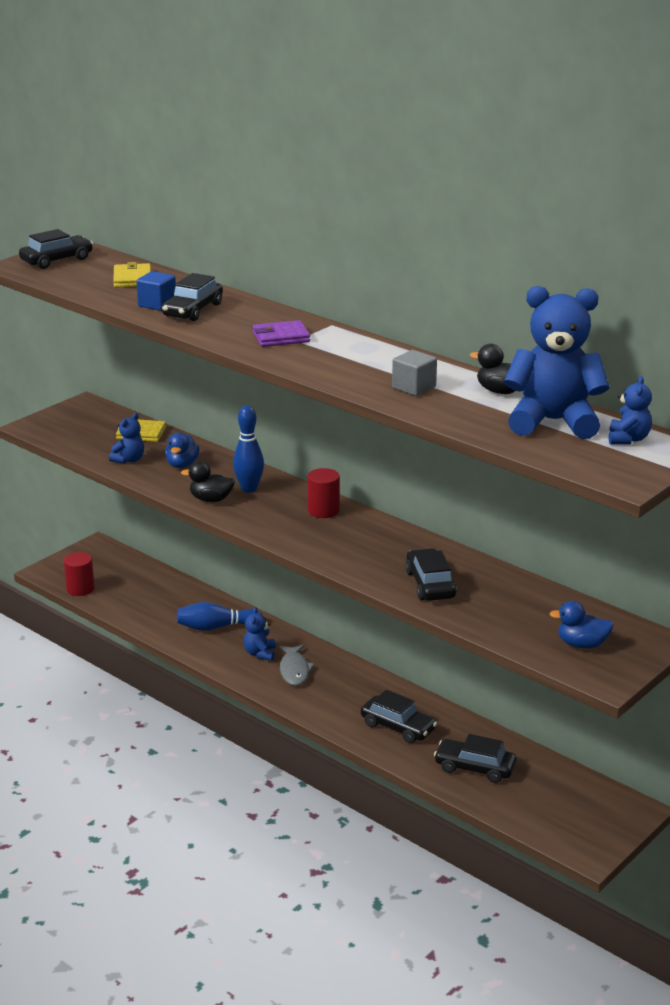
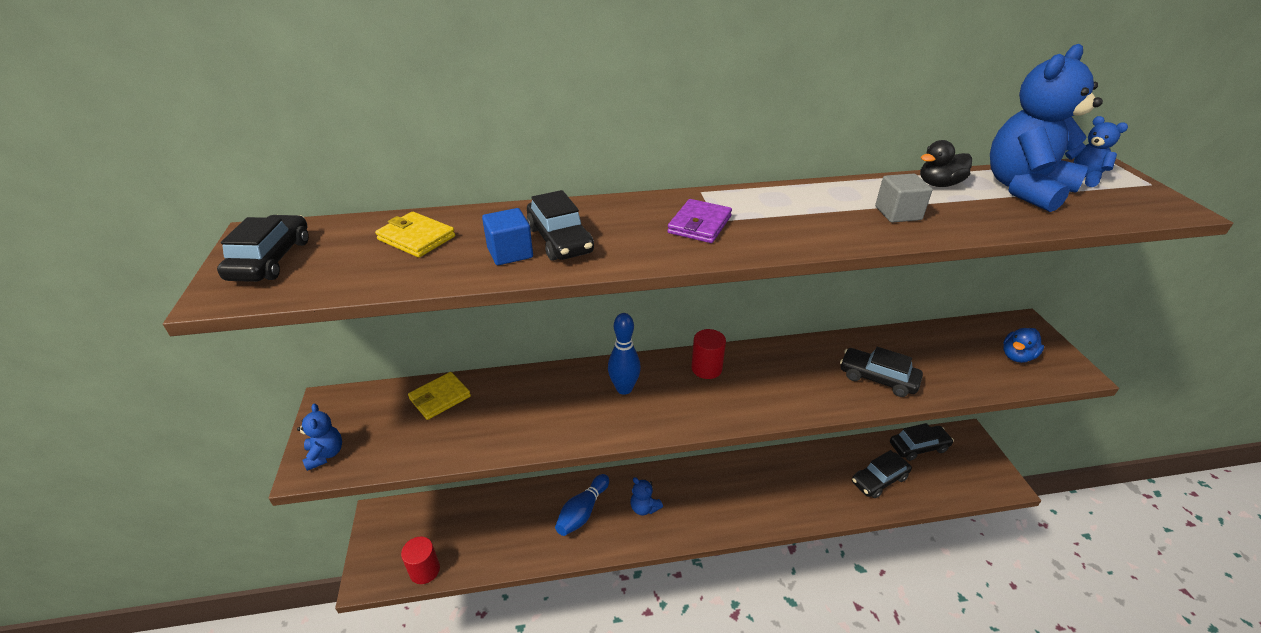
camera: 50 degrees left, 10 degrees up
(129, 460) = (477, 434): blue teddy bear -> blue teddy bear (325, 454)
(182, 465) = (532, 404): blue duck -> none
(211, 499) = (616, 422): black duck -> none
(294, 670) = (685, 501): grey fish -> none
(398, 727) = (803, 489): black car -> black car (918, 447)

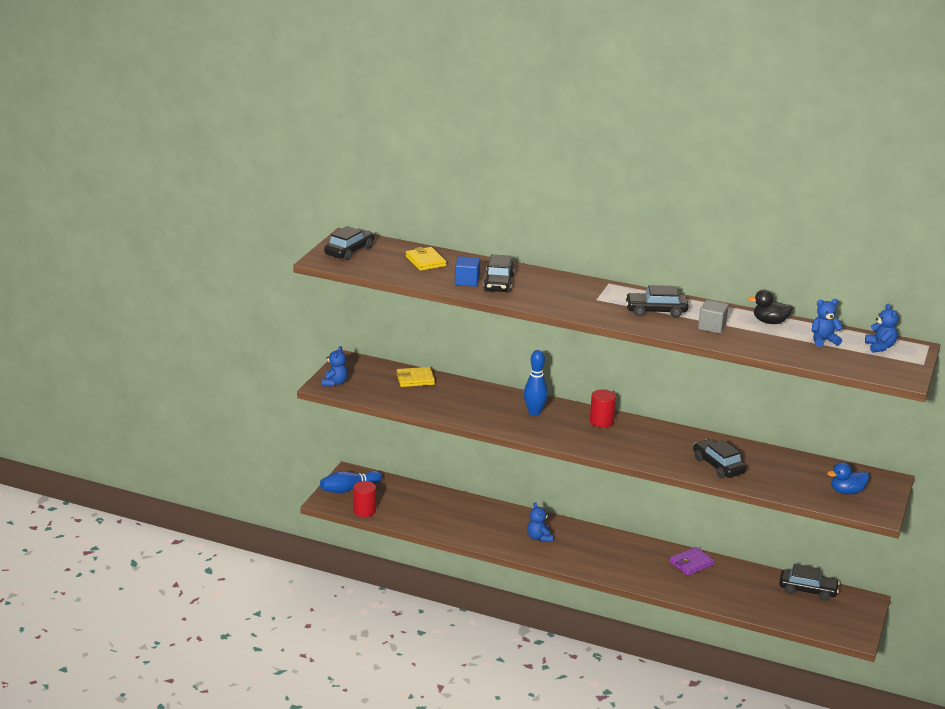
camera: 30 degrees right, 10 degrees down
(582, 512) = (492, 523): blue bowling pin -> blue bowling pin (349, 489)
(700, 224) = (584, 298): purple wallet -> purple wallet (691, 563)
(879, 480) = (746, 593): black car -> black car (656, 311)
(1025, 189) = (823, 340): blue teddy bear -> blue teddy bear, size x0.46

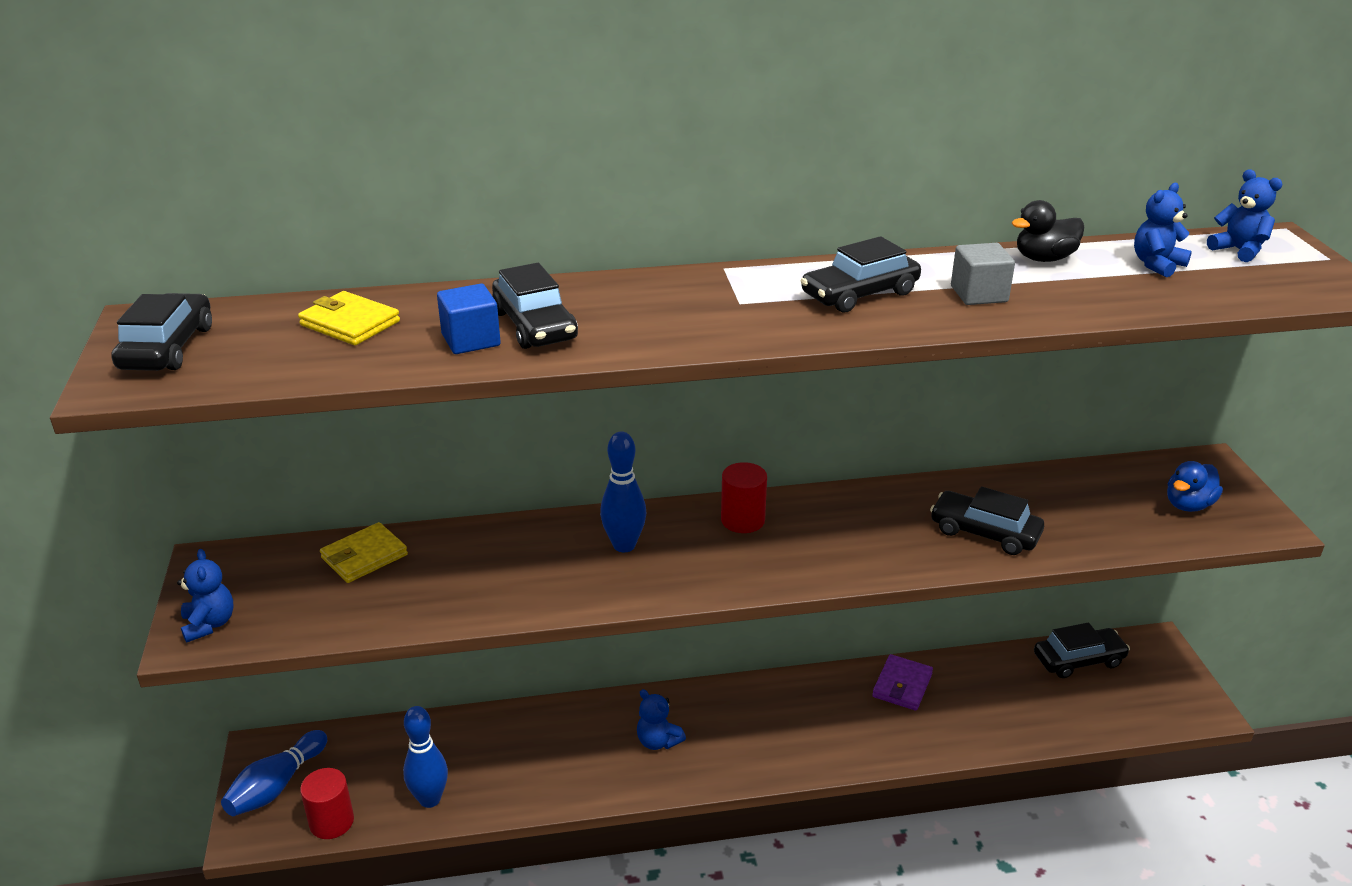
camera: 30 degrees left, 5 degrees up
(413, 519) = (430, 799): none -> blue bowling pin

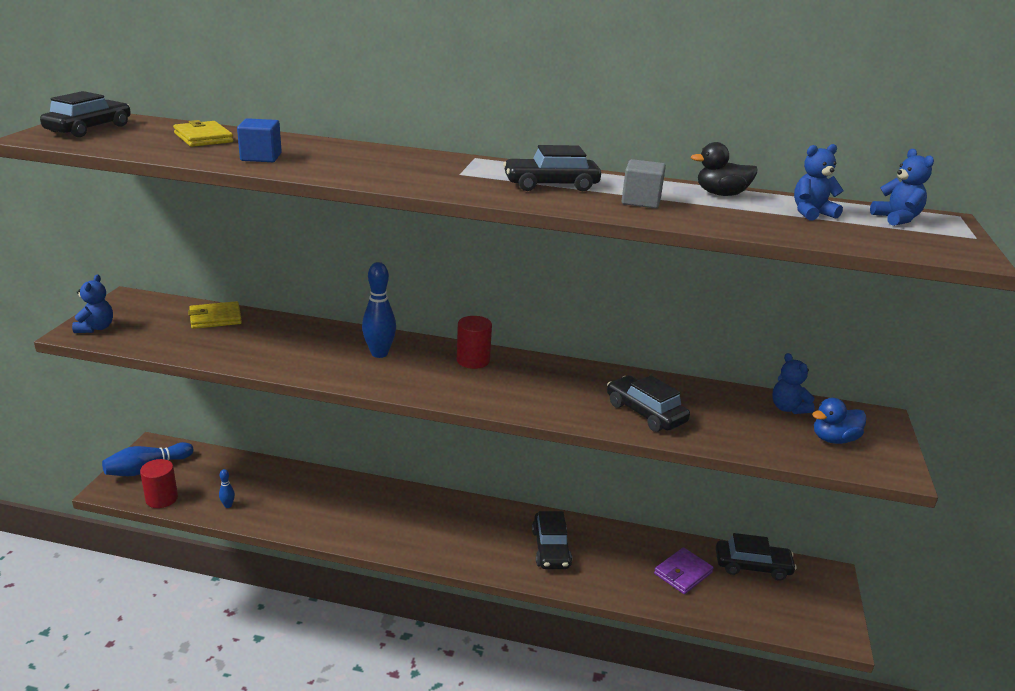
camera: 20 degrees right, 5 degrees down
(430, 799) = (228, 505): blue bowling pin -> blue bowling pin, size x0.49
(535, 326) = (310, 159): black car -> black car (551, 548)
(658, 741) = (397, 519): blue teddy bear -> blue teddy bear (788, 408)
(902, 685) = (598, 540): purple wallet -> purple wallet (683, 573)

